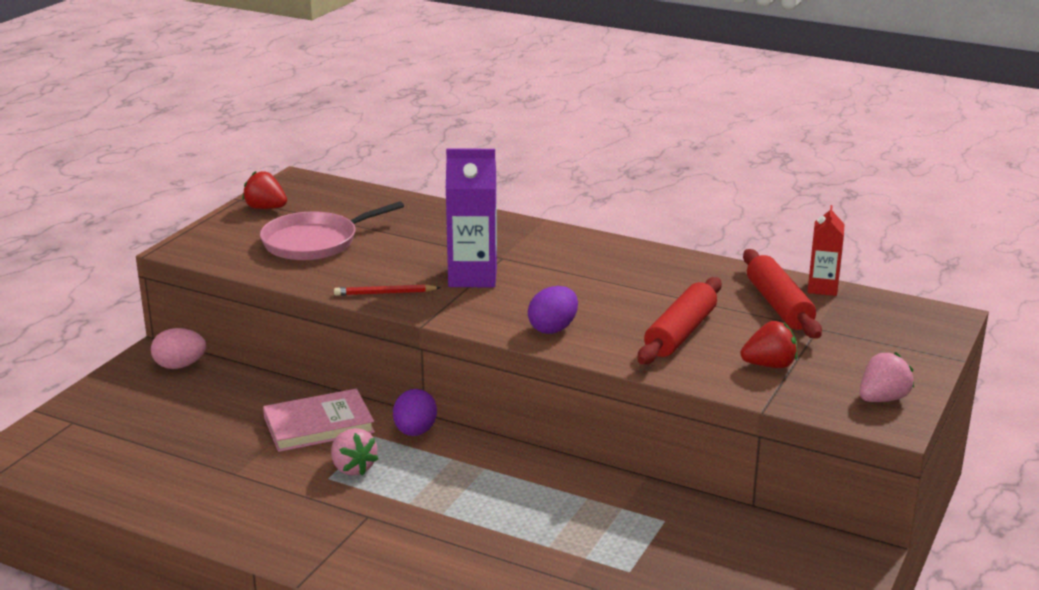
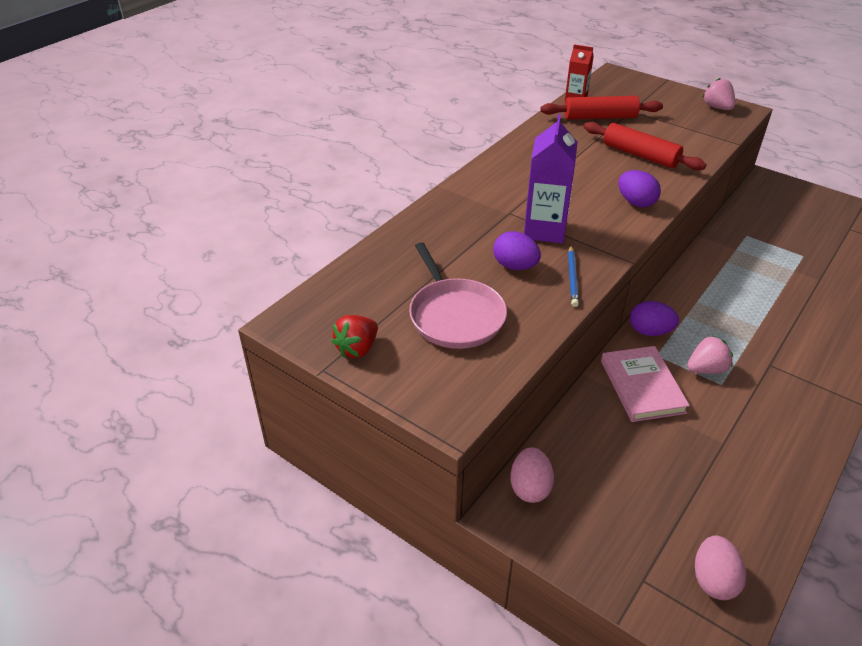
camera: 80 degrees left, 15 degrees up
(66, 457) = (713, 580): none -> pink egg
(384, 293) = (572, 278): red pencil -> blue pencil
(399, 264) = (515, 266): none -> purple egg
(769, 365) = (681, 133): red strawberry -> none

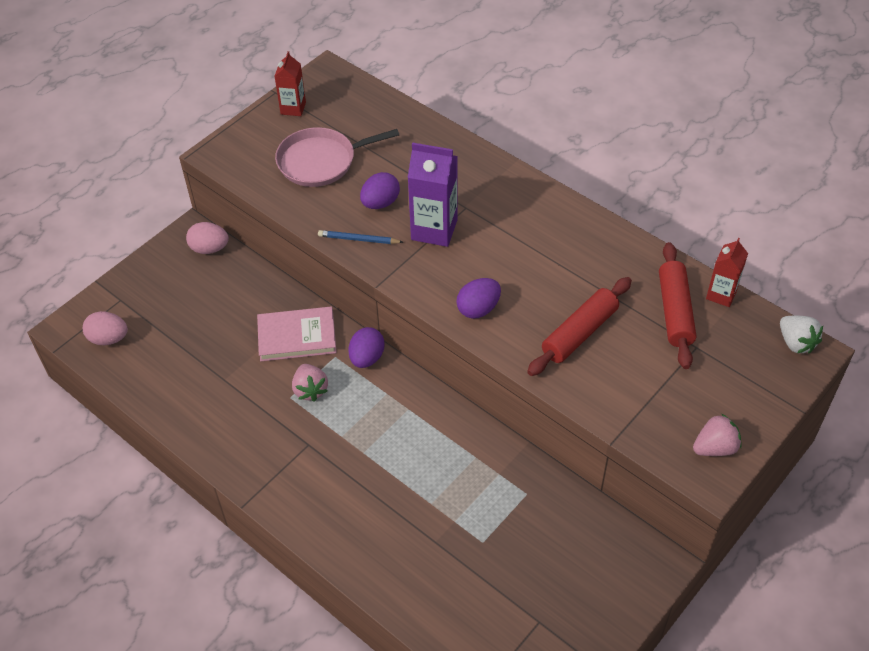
camera: 95 degrees right, 10 degrees up
(357, 348) = (293, 108): red strawberry -> red carton
(610, 78) = (796, 343): none -> white strawberry

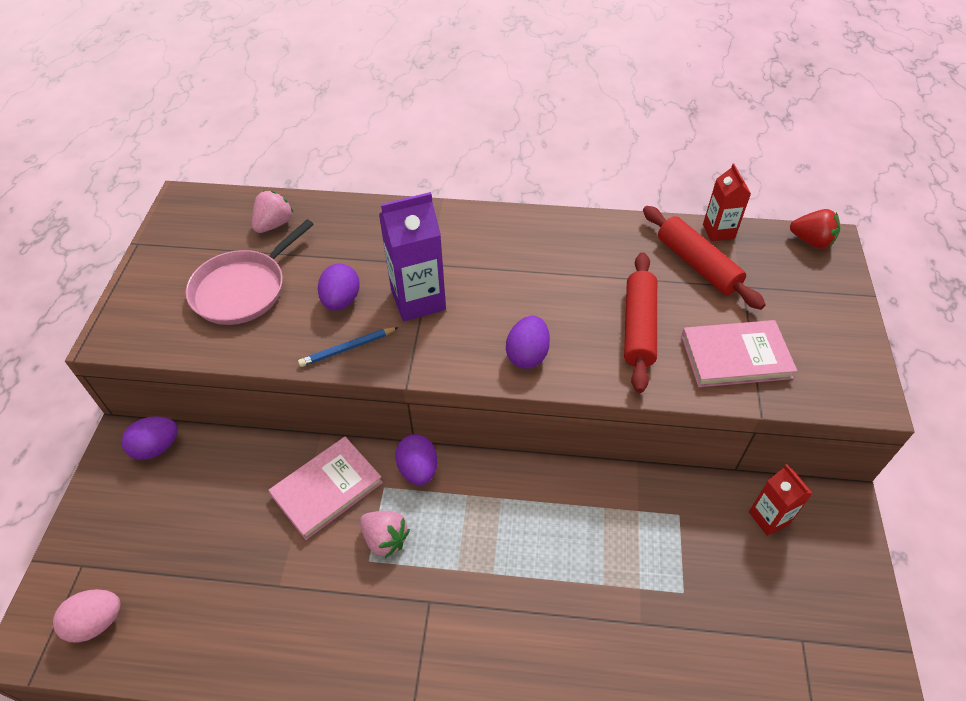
camera: 35 degrees left, 0 degrees up
(209, 248) = (156, 447): pink egg -> purple egg
(293, 108) = (170, 250): red carton -> red carton (769, 518)
(634, 393) = (735, 357): none -> pink book
(715, 448) = (845, 368): pink strawberry -> pink strawberry (274, 224)
(796, 343) = (811, 241): white strawberry -> red strawberry

